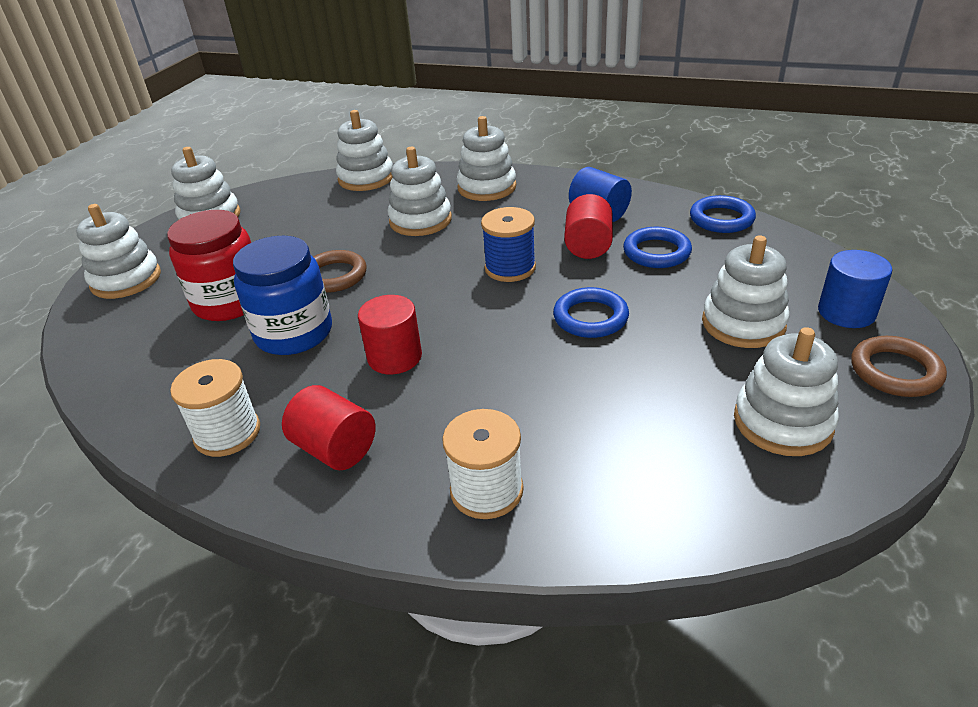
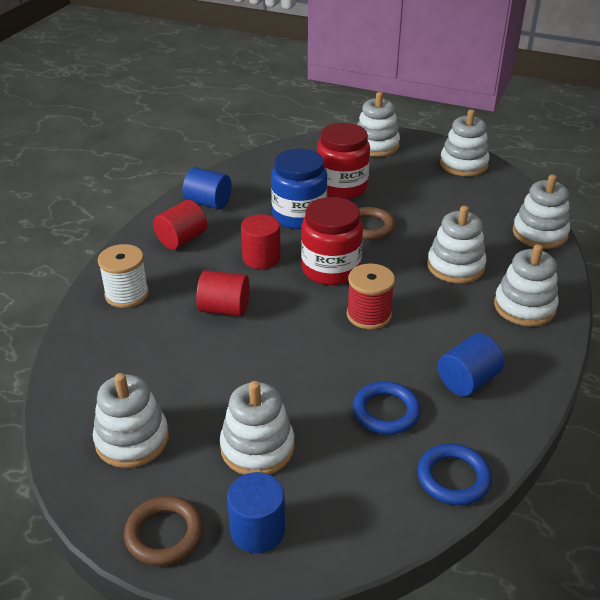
camera: 90 degrees right, 0 degrees up
(227, 433) = (208, 203): white spool -> blue cylinder
(423, 298) = (330, 269): none -> red jar
(510, 268) = (369, 315): blue spool -> red spool
(588, 246) = (402, 365): red cylinder -> red cylinder (224, 309)
(590, 317) = (287, 354): blue ring -> none

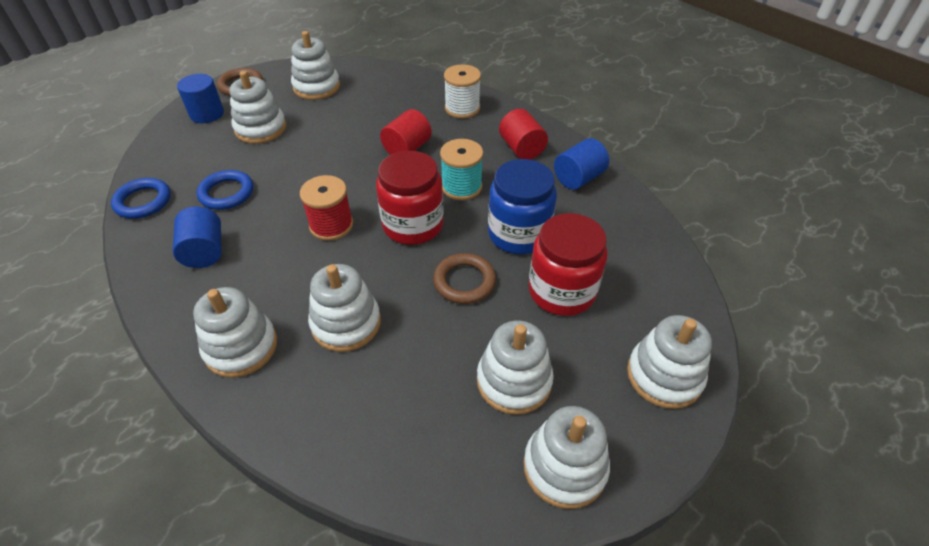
camera: 115 degrees right, 10 degrees up
(261, 258) = (461, 187): red cylinder -> turquoise spool
(539, 233) = (340, 454): white stacking toy -> white stacking toy (514, 381)

